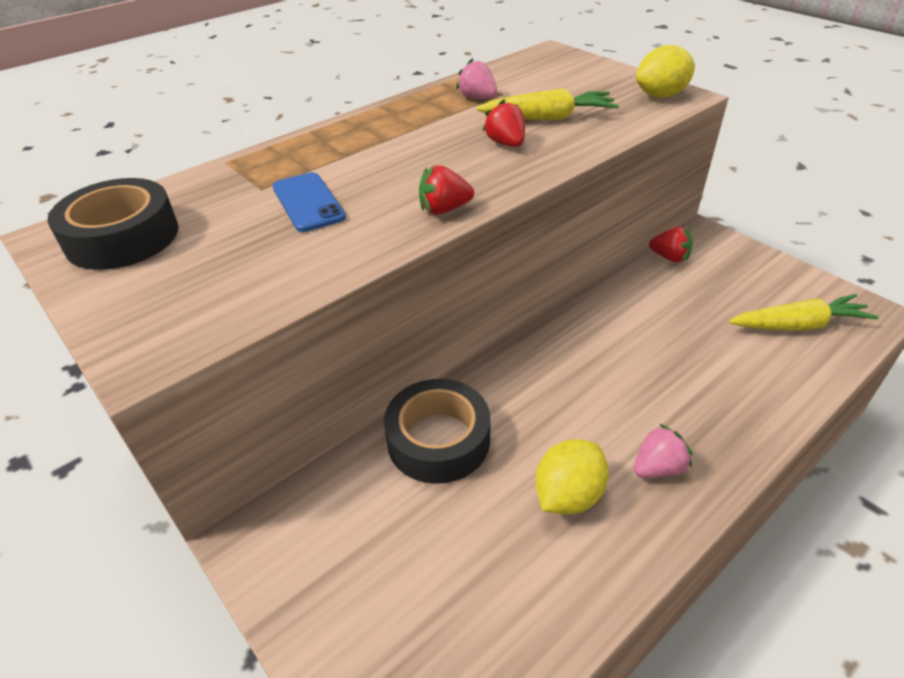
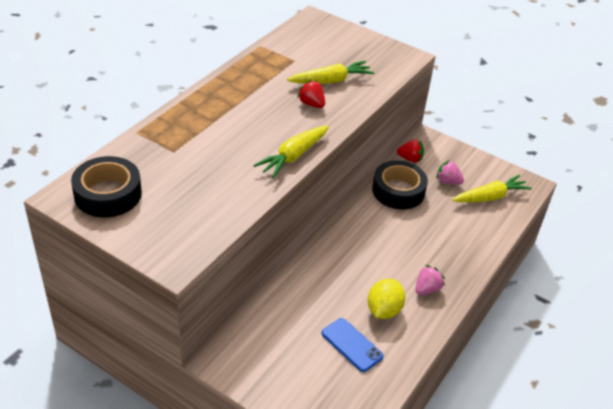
camera: 20 degrees left, 0 degrees up
(308, 202) = (209, 159): blue phone -> blue phone (352, 345)
(438, 440) = (304, 292): black tape -> black tape (398, 191)
(444, 209) = (293, 156): red strawberry -> yellow carrot
(477, 98) = (279, 66): pink strawberry -> pink strawberry (447, 181)
(661, 95) = (395, 57): yellow lemon -> none

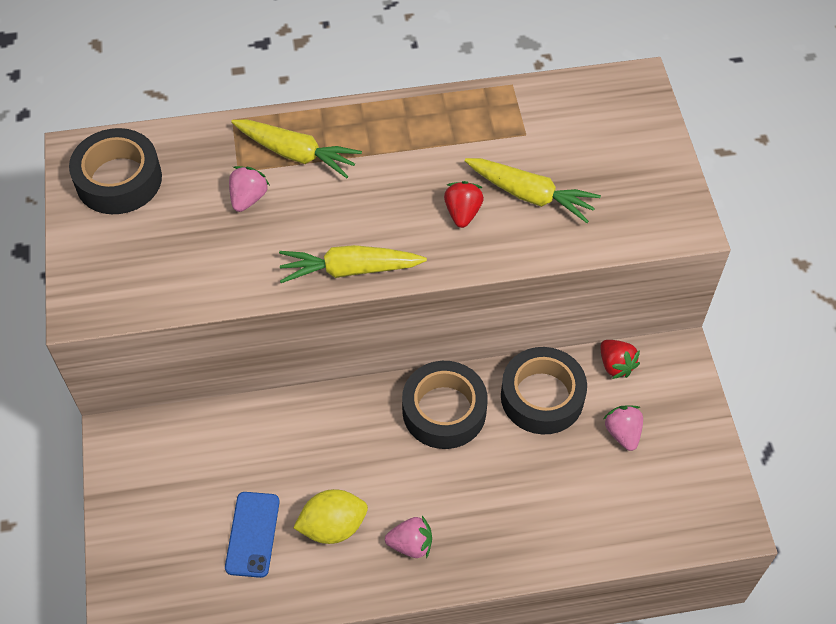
camera: 50 degrees right, 15 degrees up
(197, 159) = (248, 198): none -> pink strawberry
(365, 226) = (444, 411): none -> black tape
(490, 197) = (651, 498): yellow carrot -> yellow carrot (296, 154)

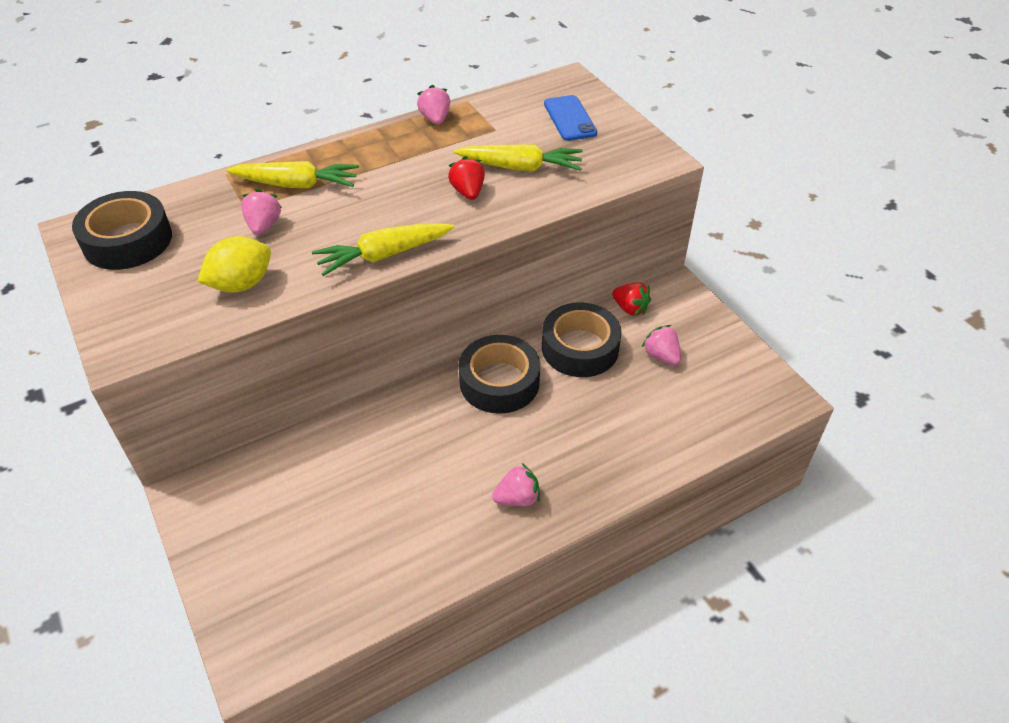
camera: 20 degrees left, 10 degrees down
(252, 534) = (359, 537): blue phone -> blue phone (570, 118)
(333, 526) = (436, 506): yellow lemon -> yellow lemon (241, 284)
(467, 102) = (435, 119): none -> pink strawberry

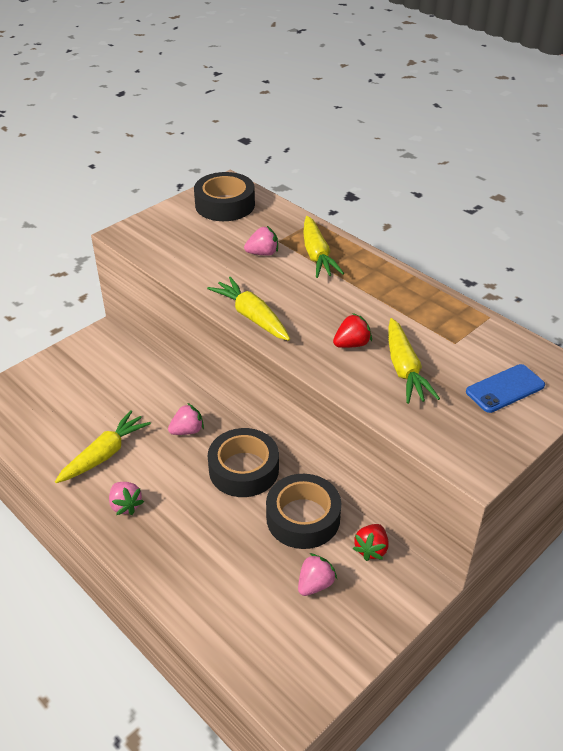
camera: 75 degrees right, 5 degrees down
(241, 284) = (197, 261): yellow lemon -> none
(426, 512) = (104, 454): none -> yellow carrot
(435, 119) = (447, 304): pink strawberry -> pink strawberry (187, 430)

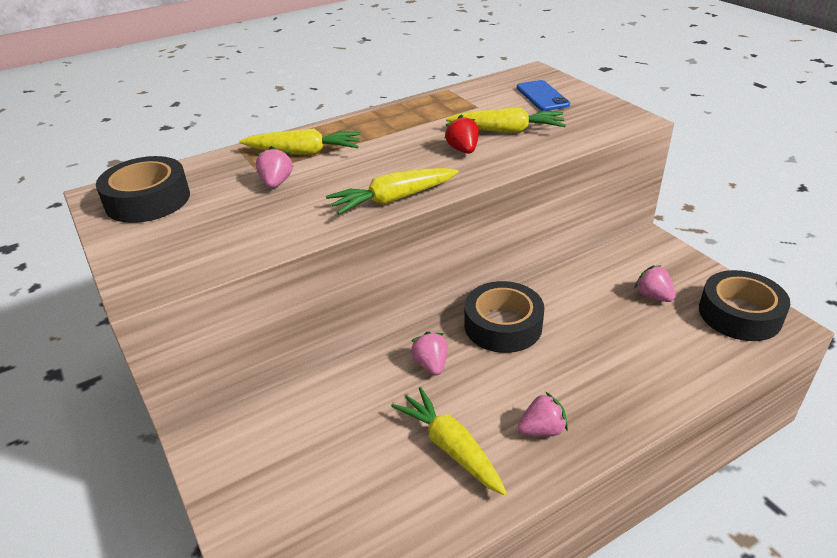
camera: 75 degrees left, 5 degrees down
(303, 518) = (574, 293): black tape -> black tape (739, 314)
(371, 549) = (613, 259): red strawberry -> none

